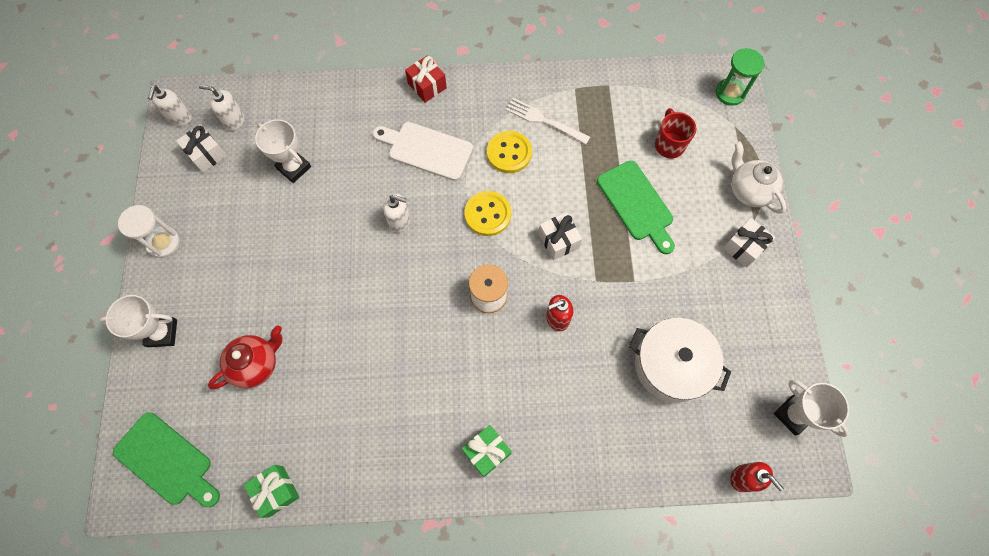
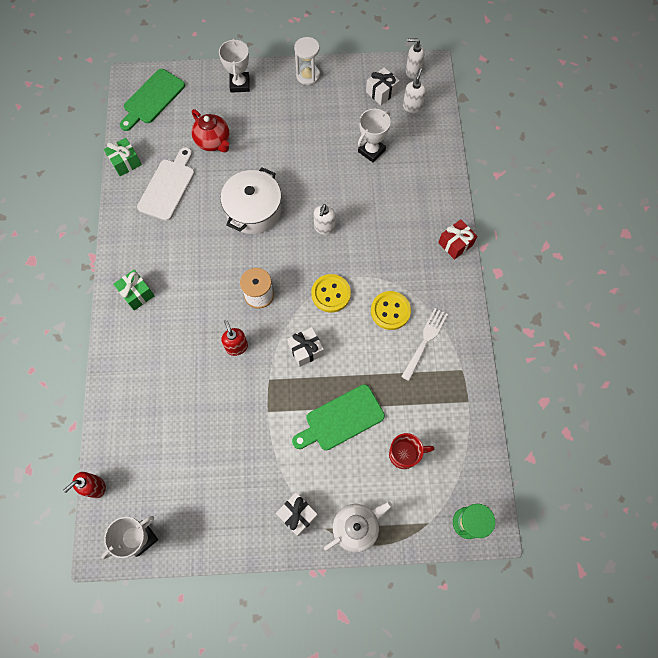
camera: 90 degrees right, 0 degrees up
(426, 150) = (391, 245): white cutting board -> white cutting board (168, 187)
(671, 365) = (192, 437): white pot -> white pot (253, 210)

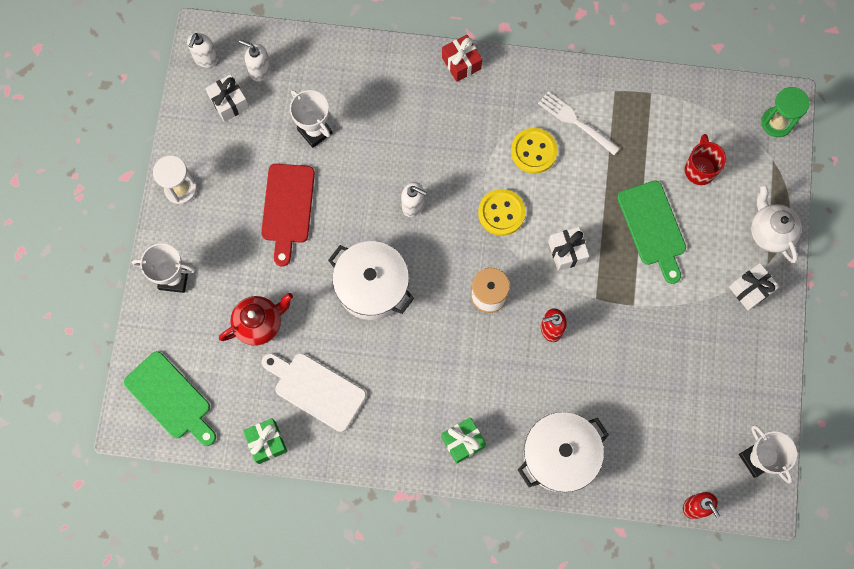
camera: 80 degrees left, 5 degrees up
(132, 368) = (560, 455): none -> white pot
(306, 144) = (288, 208): none -> red cutting board

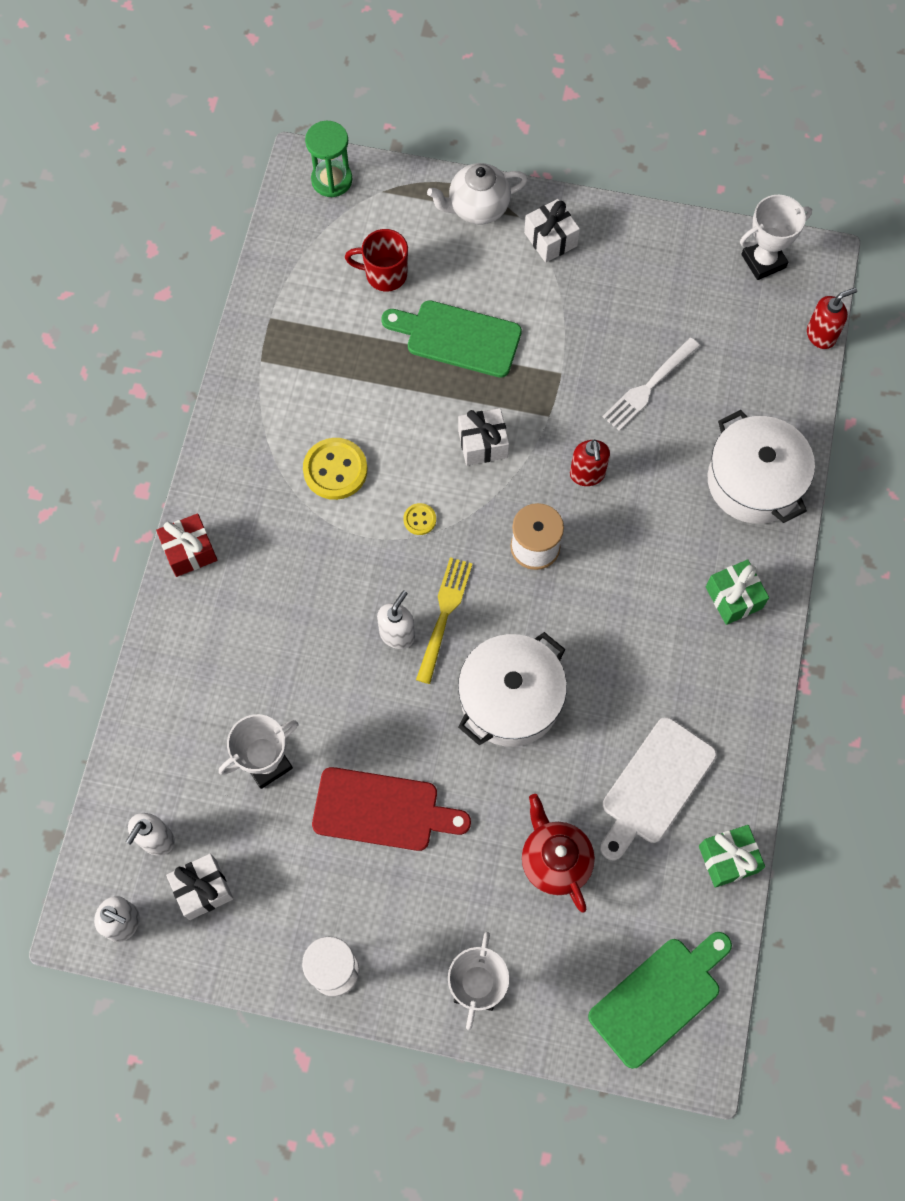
camera: 85 degrees left, 5 degrees down
(430, 236) = (444, 615): none -> yellow fork
(501, 213) = (419, 519): yellow button -> yellow button, size x0.51
(576, 122) = (299, 412): white fork -> white fork (649, 386)
(653, 227) = (458, 338): green cutting board -> green cutting board turned 150 degrees counterclockwise

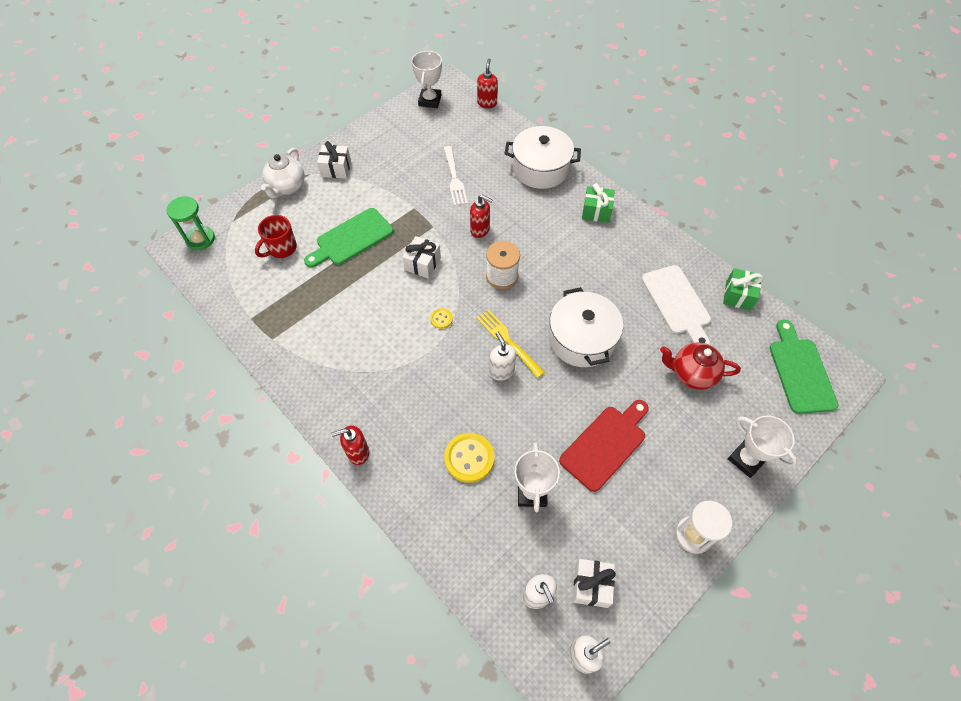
camera: 55 degrees left, 10 degrees down
(189, 551) = (358, 453): red gift -> red soap dispenser
(335, 470) = (375, 342): yellow button -> yellow button (469, 458)

